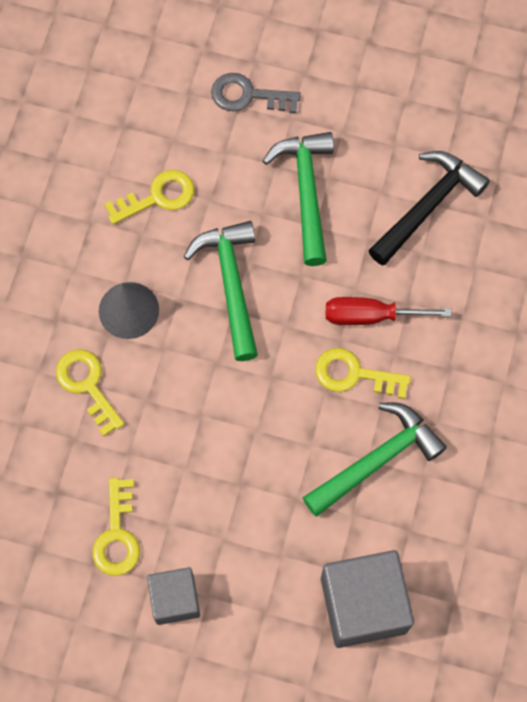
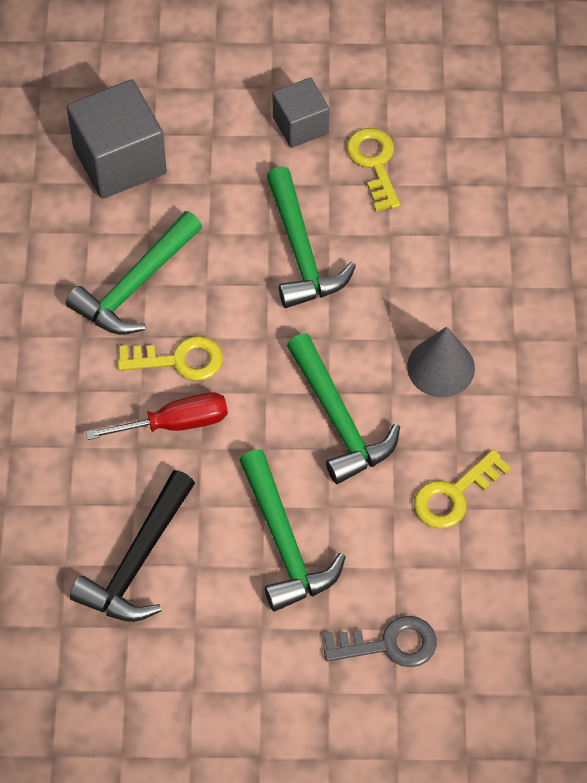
camera: 165 degrees right, 10 degrees down
(87, 385) = (456, 285): yellow key -> none
(215, 455) = (301, 252): none -> green hammer

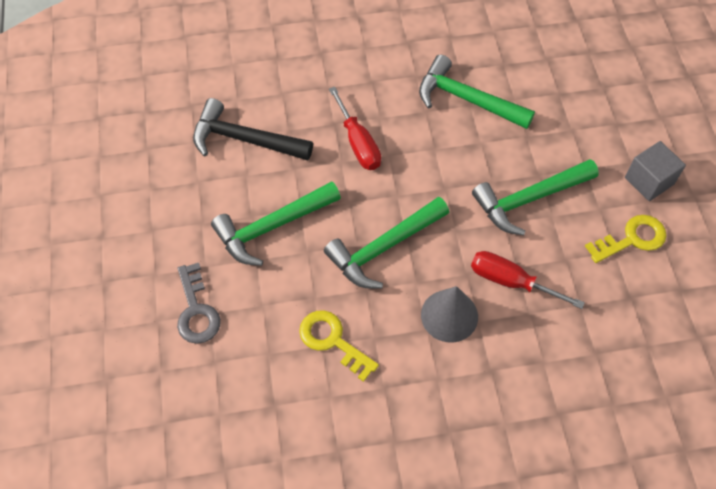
camera: 80 degrees right, 0 degrees up
(119, 160) = (571, 71): grey cube -> none
(180, 360) = (411, 137): yellow key -> none
(407, 296) = (511, 281): none -> red screwdriver

